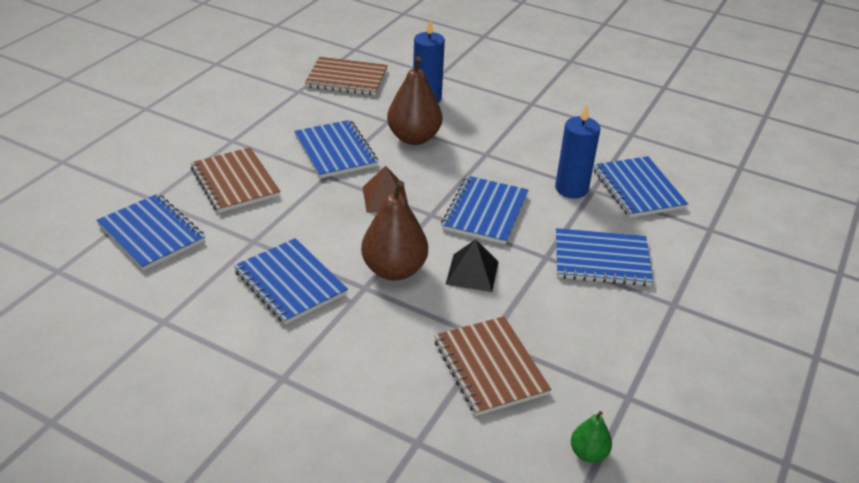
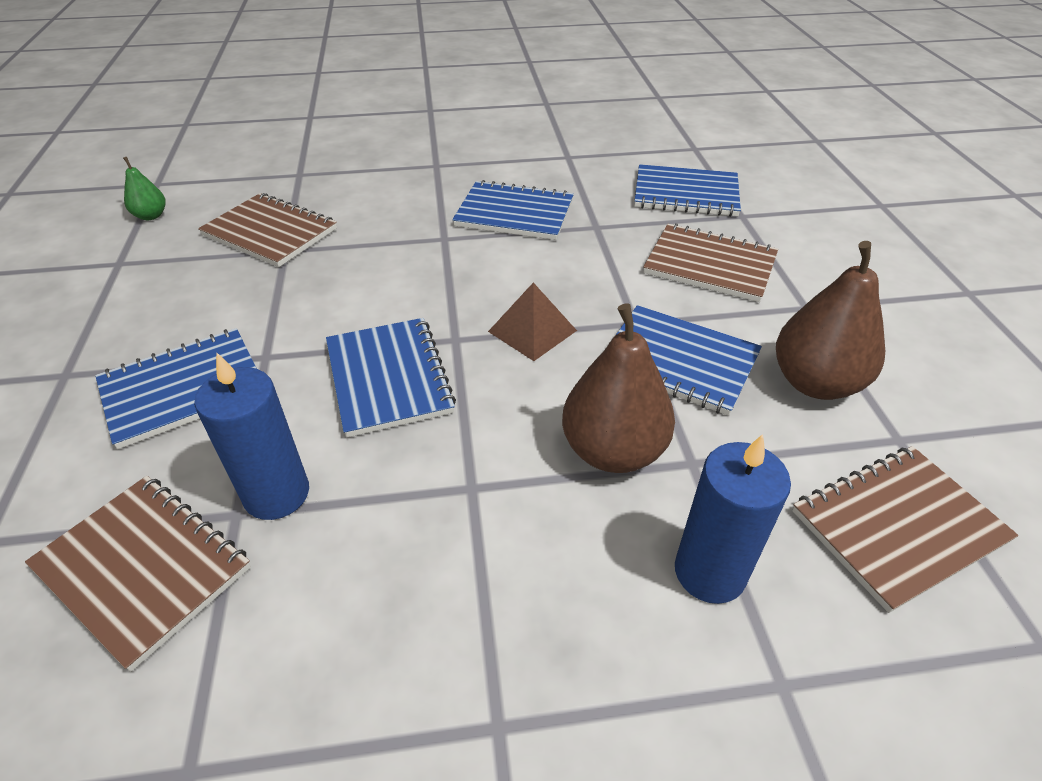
camera: 145 degrees right, 5 degrees up
(394, 270) = (433, 263): brown pear -> brown pear (815, 383)
(472, 272) = (347, 297): black pyramid -> none
(638, 189) = (143, 568): blue notebook -> brown notebook

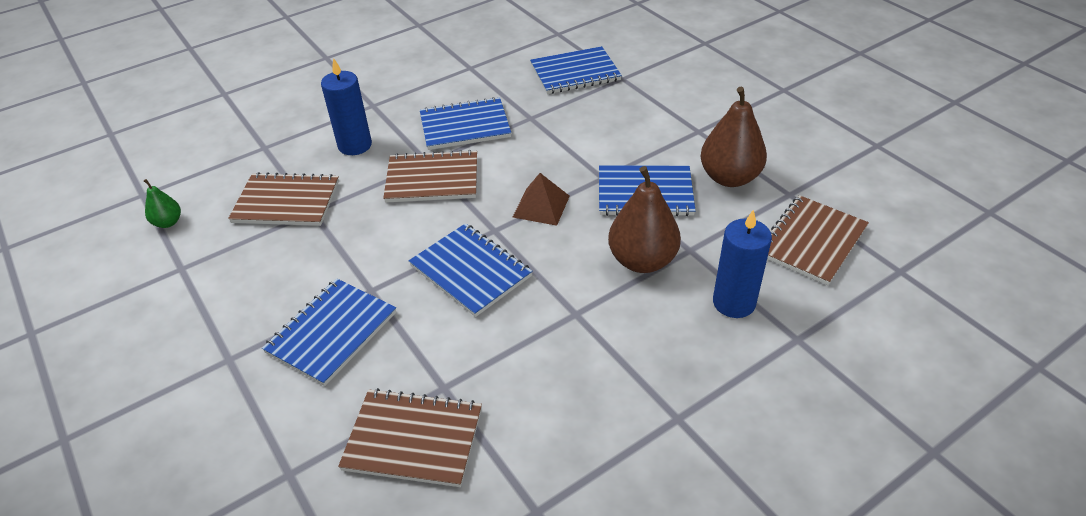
camera: 25 degrees left, 0 degrees up
(276, 494) = (459, 366): blue candle -> blue candle (355, 145)
(710, 265) = (624, 121): brown notebook -> brown notebook (432, 179)

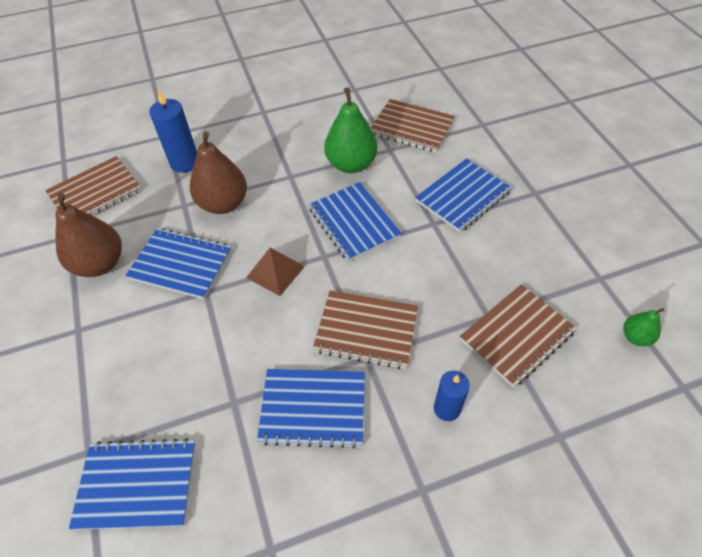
camera: 165 degrees left, 10 degrees up
(286, 202) = (516, 335): brown notebook -> brown notebook turned 60 degrees counterclockwise
(355, 145) = (447, 408): blue candle -> blue candle, size x0.67
(496, 349) = (351, 164): none -> green pear

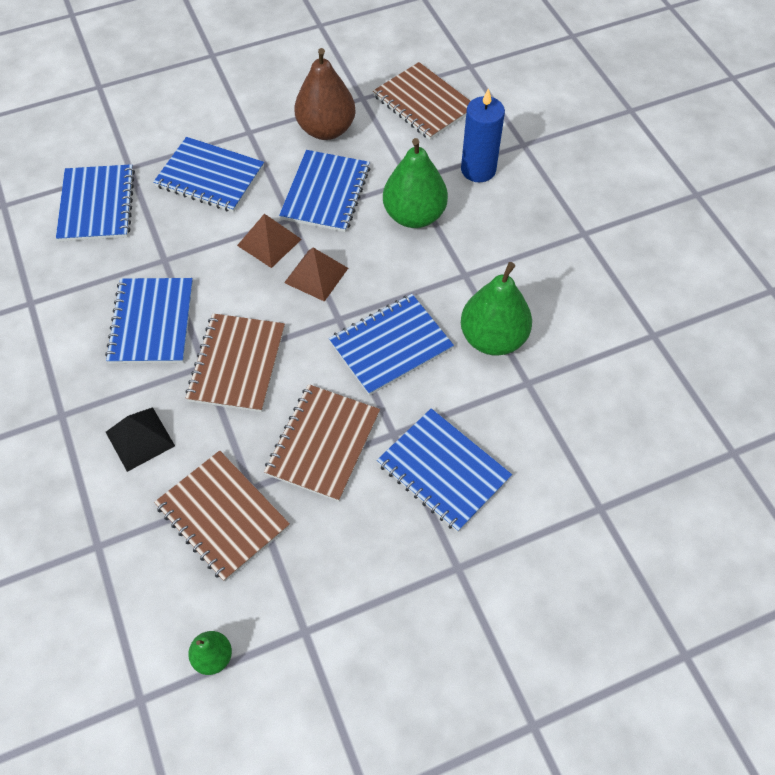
camera: 85 degrees right, 5 degrees up
(130, 364) = (210, 177): none -> blue notebook
(223, 204) = (414, 215): brown pear -> green pear
(230, 308) = (269, 242): none -> brown pyramid
(412, 127) = (578, 410): brown notebook -> brown notebook (323, 443)
(447, 408) = (140, 439): blue candle -> black pyramid

